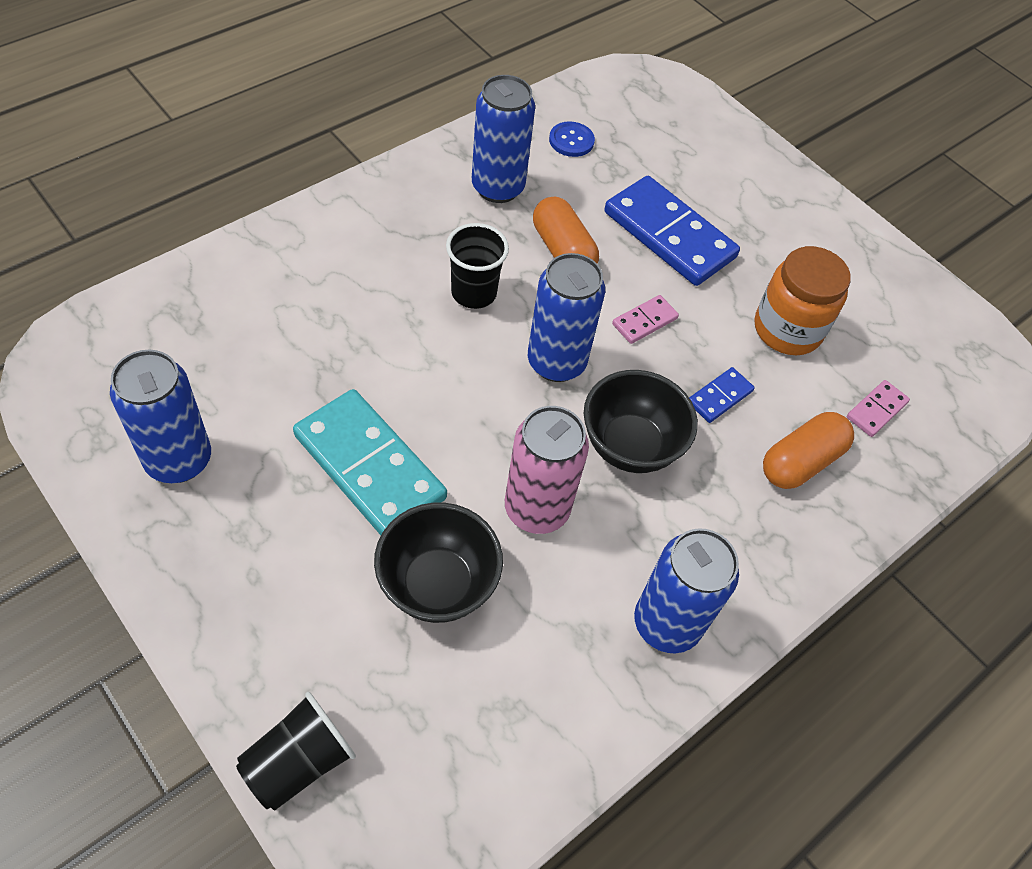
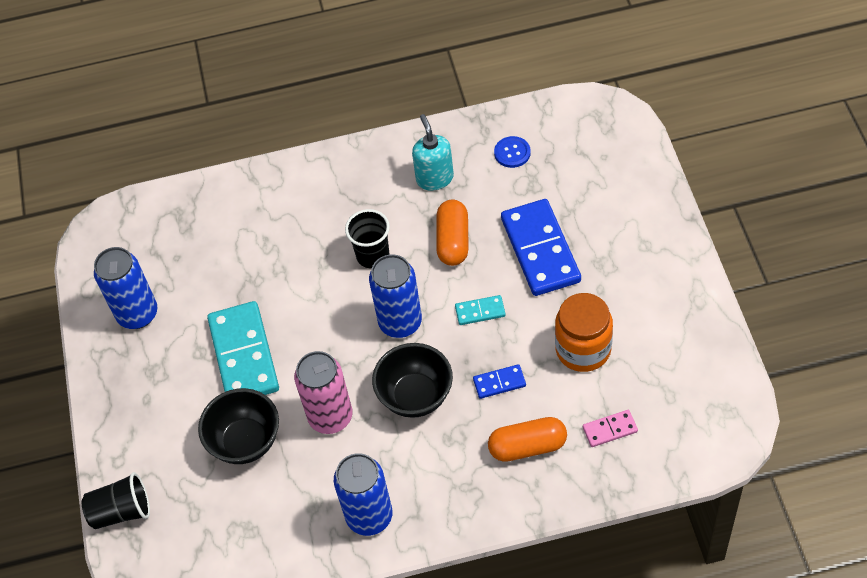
camera: 40 degrees right, 0 degrees up
(498, 187) = (434, 178): blue can -> turquoise soap dispenser
(644, 321) = (480, 311): pink domino -> turquoise domino

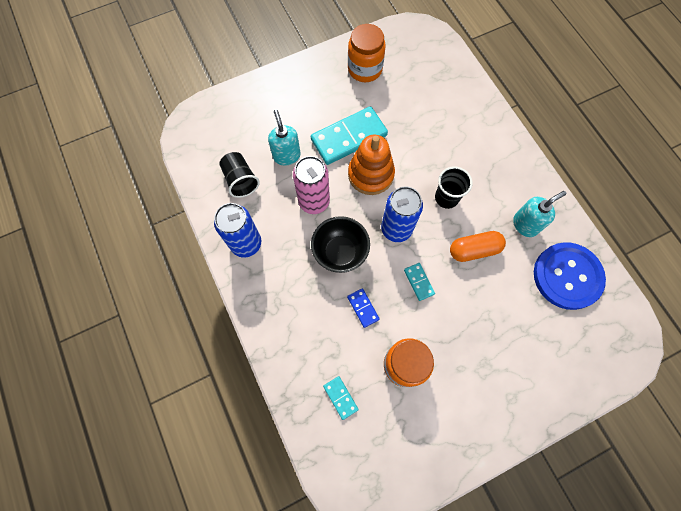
camera: 70 degrees right, 15 degrees up
(121, 511) = (229, 100): black cup -> black cup (240, 180)
(137, 314) = (365, 69): blue can -> orange jar
(246, 442) = (286, 155): black bowl -> turquoise soap dispenser
(310, 338) = (370, 174): none -> orange stacking toy
(512, 153) = (567, 276): blue button -> blue button, size x2.33
(527, 446) = (315, 338): orange capsule -> none
(540, 250) = (484, 315): blue domino -> none
(610, 429) = (340, 397): pink domino -> turquoise domino

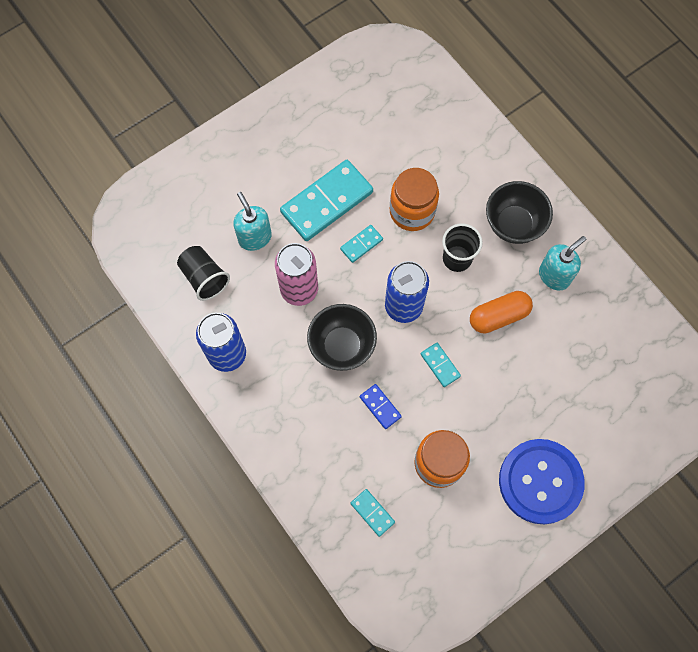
camera: 10 degrees left, 0 degrees up
(365, 69) = (331, 110): orange jar -> orange jar (412, 211)
(370, 174) = (361, 244): orange stacking toy -> turquoise domino
(497, 178) = (513, 224): none -> black bowl
(567, 276) = (610, 329): blue button -> blue button (540, 481)

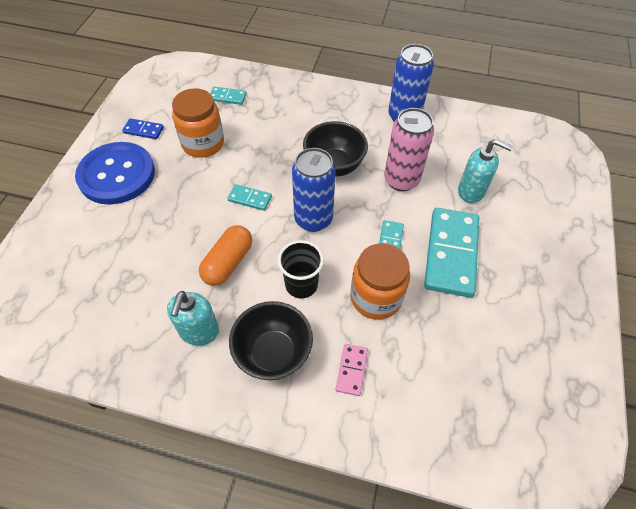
camera: 140 degrees right, 15 degrees down
(204, 278) = (471, 146): black cup -> none
(380, 407) = (272, 149): blue domino -> blue domino (143, 130)
(470, 178) = (352, 370): none -> pink domino

